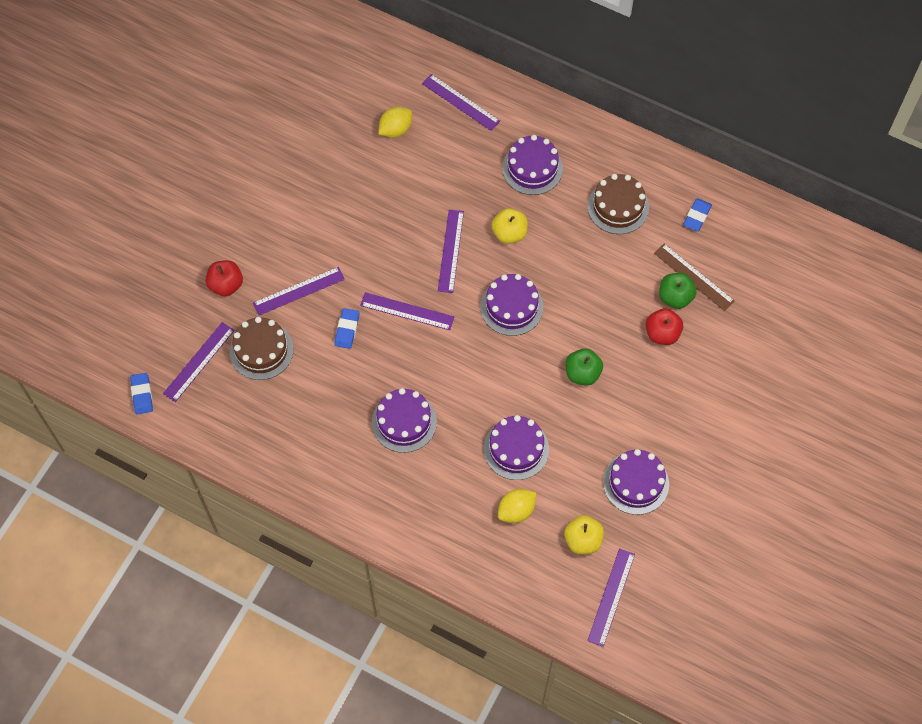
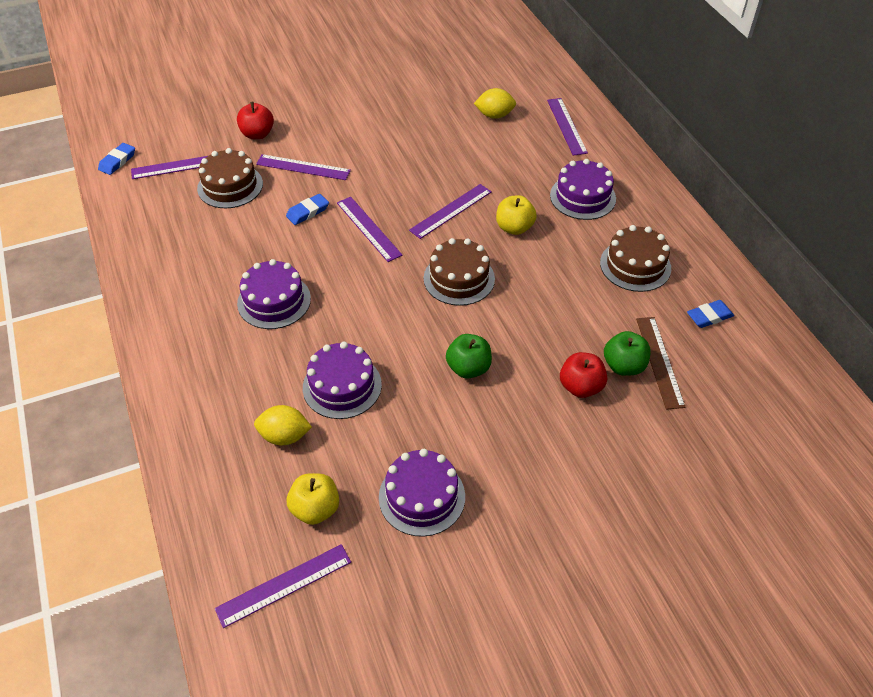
camera: 40 degrees right, 15 degrees down
(511, 307) = (459, 278): purple cake -> brown cake

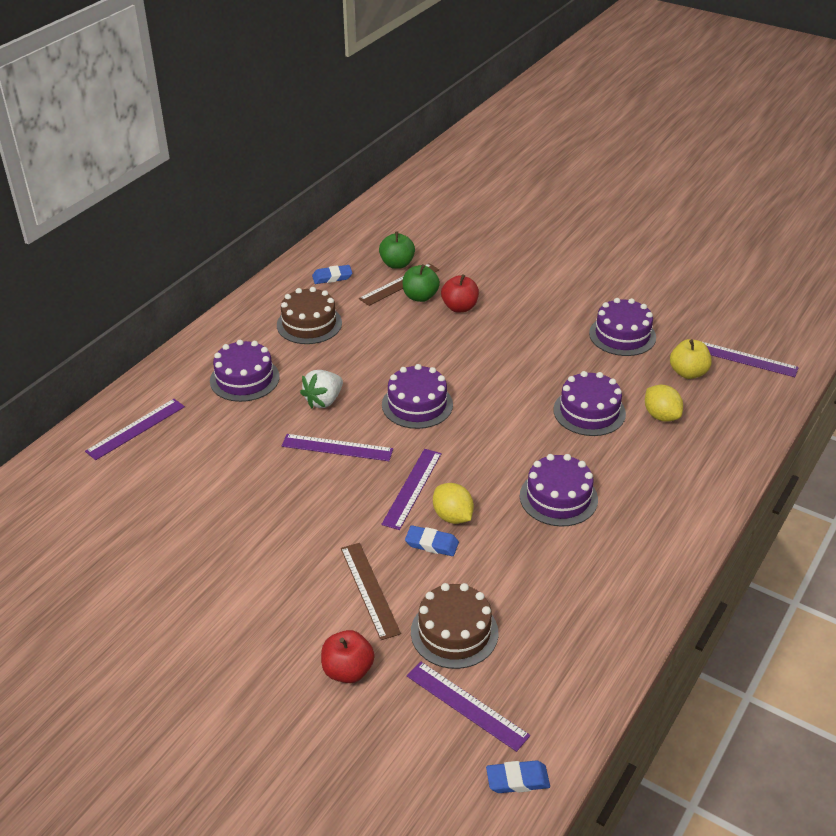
camera: 125 degrees left, 10 degrees down
(303, 167) = (369, 590): purple ruler -> brown ruler
(459, 278) = (417, 404): brown cake -> purple cake
(468, 368) = (501, 360): green apple -> green apple (397, 264)
(494, 115) = (154, 486): yellow lemon -> yellow lemon (452, 516)
(514, 228) = (324, 401): yellow apple -> white strawberry
(709, 316) = (332, 277): blue eraser -> blue eraser turned 45 degrees counterclockwise

